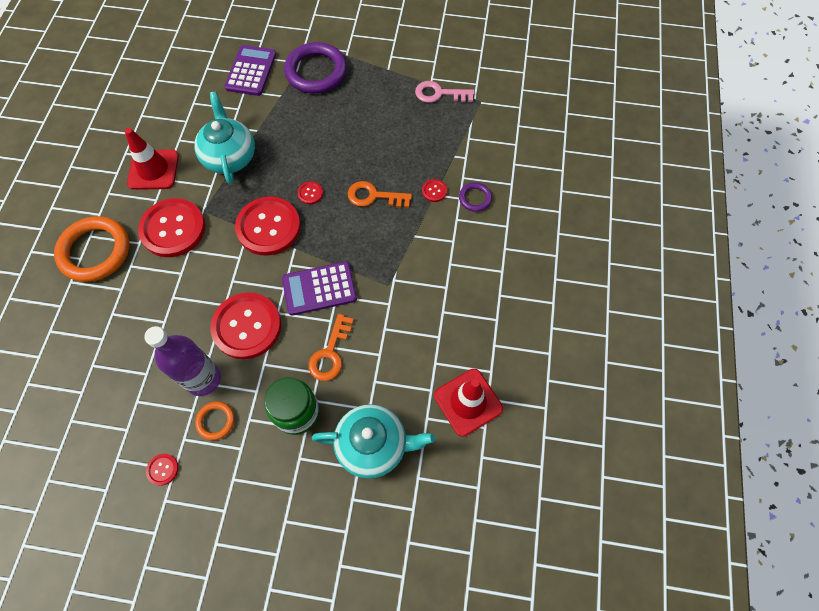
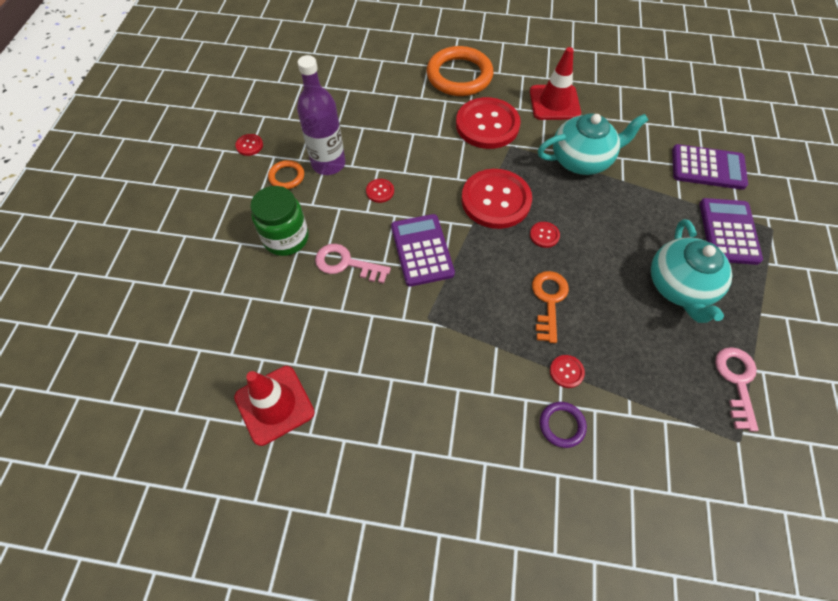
camera: 90 degrees right, 5 degrees down
(247, 326) = (380, 191): red button -> red button, size x0.41
(316, 71) = (728, 231): purple ring -> purple calculator
(330, 353) = (346, 264): orange key -> pink key
(373, 445) = (241, 306): turquoise teapot -> turquoise teapot (680, 287)

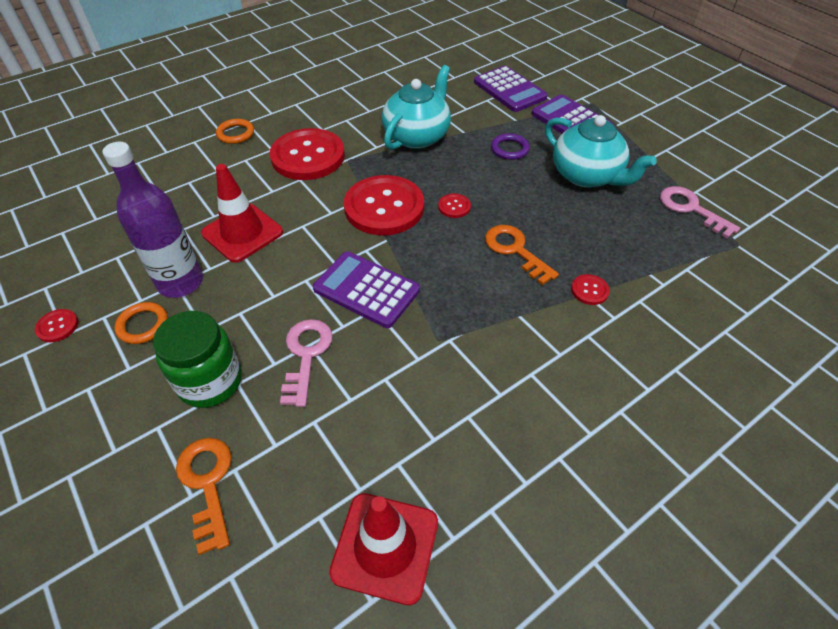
camera: 45 degrees left, 10 degrees down
(233, 294) = (207, 484): none -> orange key
(346, 264) = (306, 355): pink key -> pink key turned 120 degrees clockwise
(380, 191) = (267, 270): red button -> none
(459, 75) = (236, 134): orange ring -> orange ring, size x0.48
(554, 103) = (346, 109): red traffic cone -> red traffic cone (242, 233)
(562, 425) = (634, 331): purple ring -> purple ring (509, 149)
(708, 168) = (509, 90): purple calculator -> purple calculator turned 90 degrees clockwise

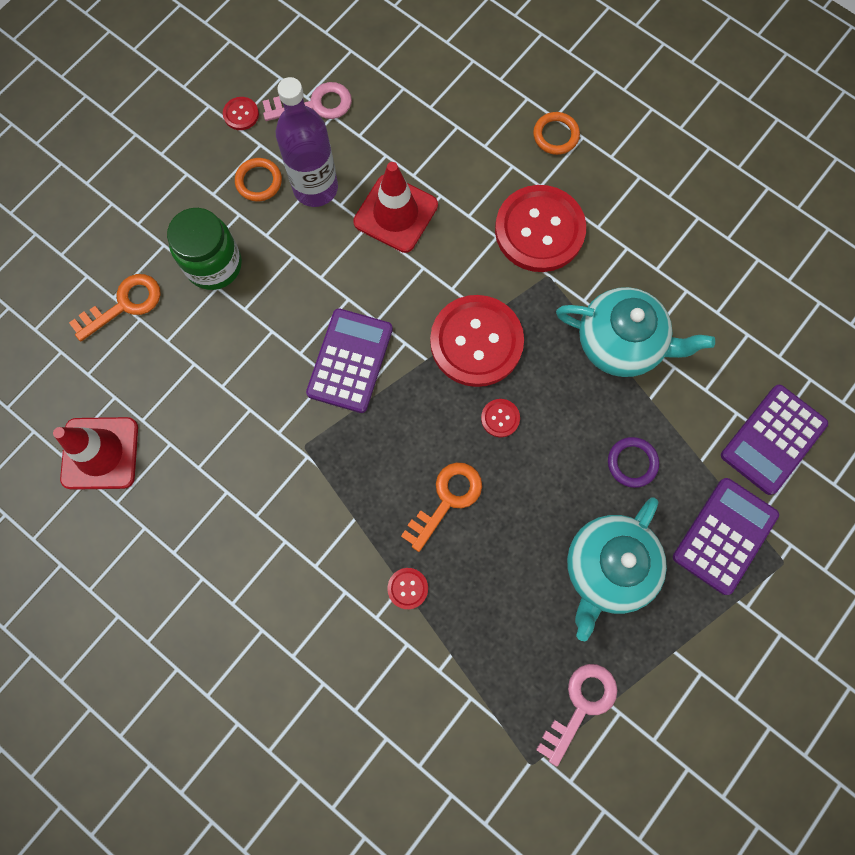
camera: 75 degrees right, 25 degrees up
(306, 355) = (259, 332): pink key -> pink key (315, 105)

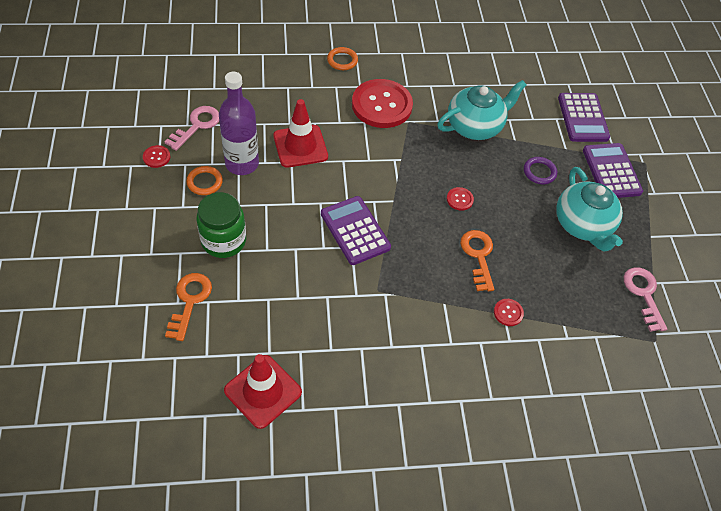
camera: 50 degrees left, 20 degrees down
(476, 342) = (409, 174): red button -> none

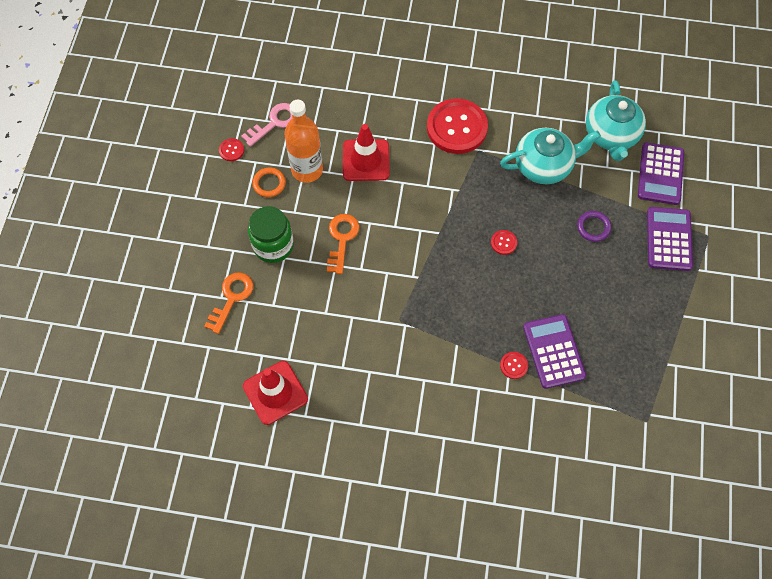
camera: 20 degrees right, 10 degrees up
(242, 164) = (307, 170): purple bottle -> orange bottle
(342, 60) = (431, 70): orange ring -> none
(355, 231) = (394, 257): purple calculator -> purple calculator (553, 351)
(478, 256) = (503, 304): orange key -> orange key (342, 239)
(583, 225) = (618, 291): turquoise teapot -> turquoise teapot (611, 135)
(643, 294) = (652, 373): pink key -> none

